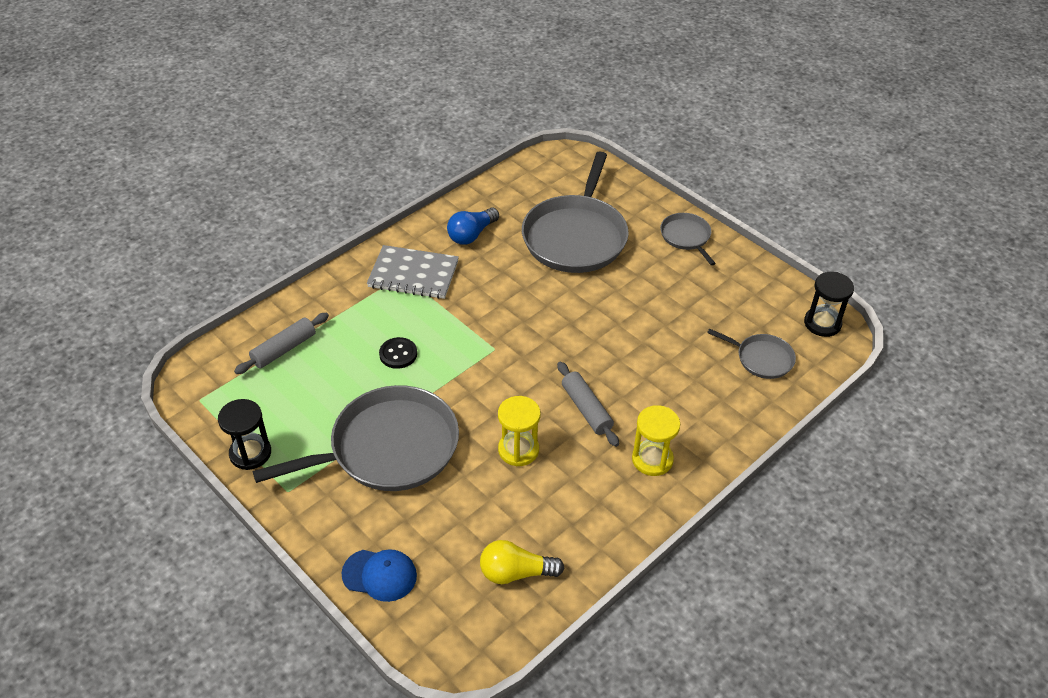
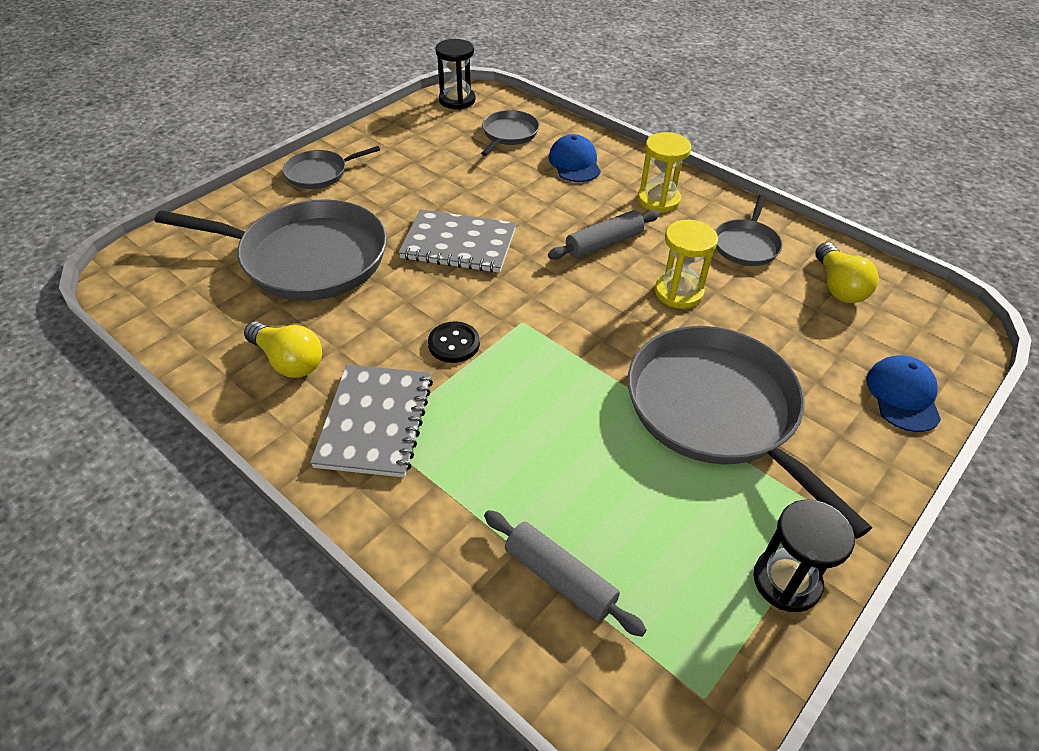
camera: 95 degrees left, 0 degrees up
(398, 354) = (547, 421): black button -> black button (454, 344)
(471, 234) = (288, 361): blue light bulb -> yellow light bulb
(580, 514) = (746, 245): none -> grey pan
(589, 317) = (458, 244): none -> grey notebook
(713, 403) = (574, 163): none -> blue cap

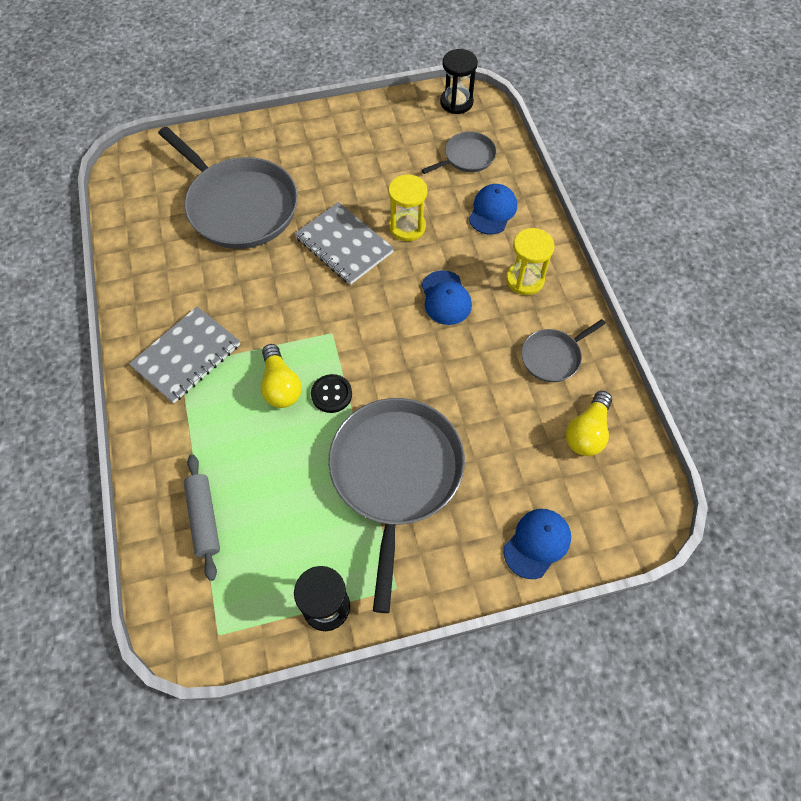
camera: 35 degrees right, 15 degrees up
(288, 361) = (171, 283): yellow light bulb -> yellow light bulb (280, 386)
(320, 173) = (301, 132): grey pan -> none
(454, 344) = (275, 325): black button -> black button (331, 394)
(604, 243) = (445, 298): grey rolling pin -> blue cap
(678, 292) = (460, 369): yellow hourglass -> yellow hourglass (407, 227)

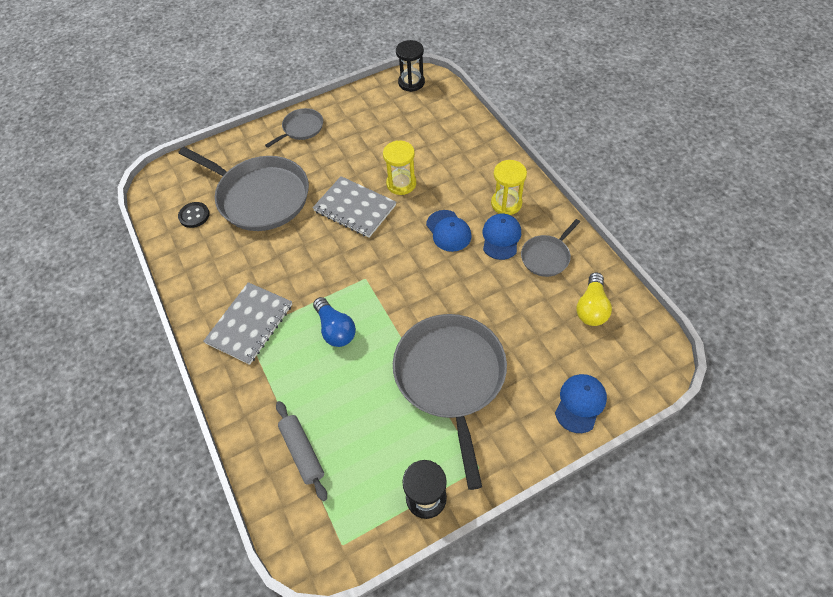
camera: 10 degrees left, 5 degrees down
(280, 386) = (335, 329): yellow light bulb -> blue light bulb
(331, 394) = (379, 326): black button -> black button (194, 216)
(467, 157) = (432, 121): grey pan -> grey pan (301, 128)
(492, 211) = (465, 157): blue cap -> blue cap (501, 237)

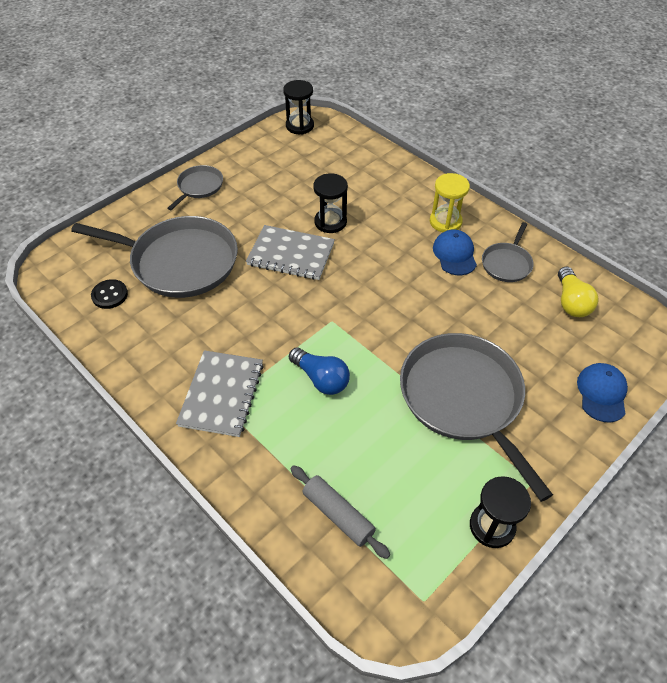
camera: 20 degrees left, 5 degrees down
(401, 184) = (330, 222): yellow hourglass -> black hourglass
(448, 231) = (399, 258): blue cap -> none

